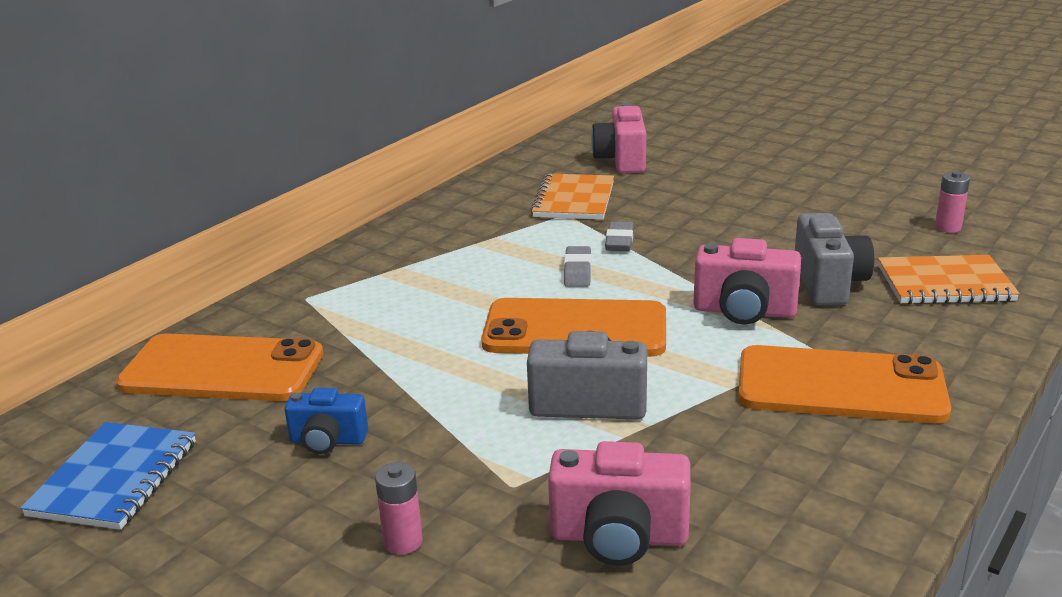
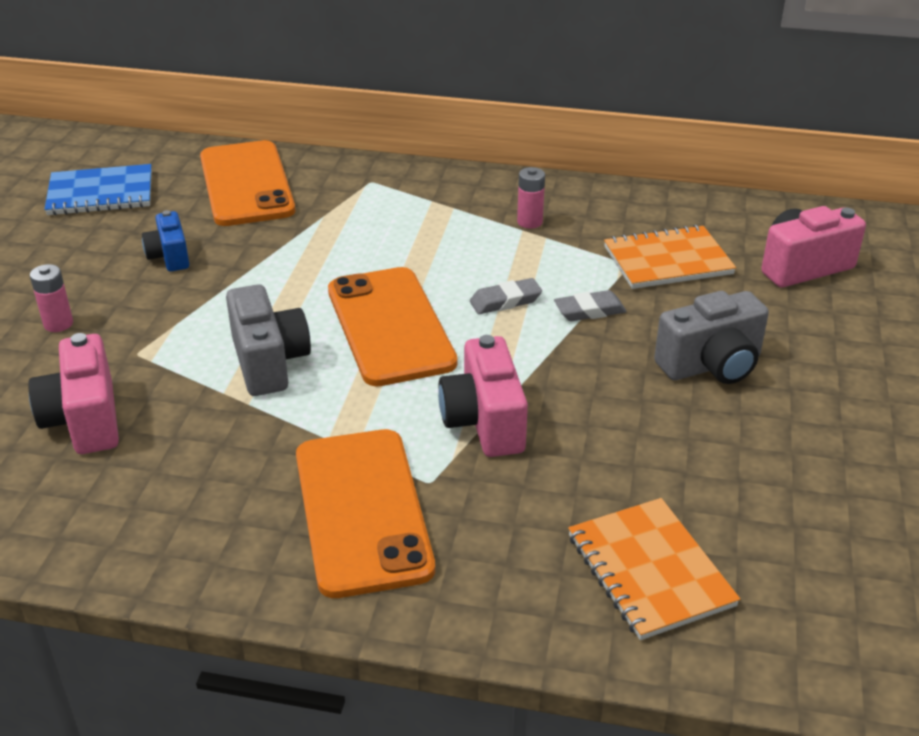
camera: 65 degrees right, 10 degrees up
(828, 283) = (587, 473): grey camera -> grey camera (711, 365)
(948, 227) = (826, 560): pink battery -> pink battery (529, 222)

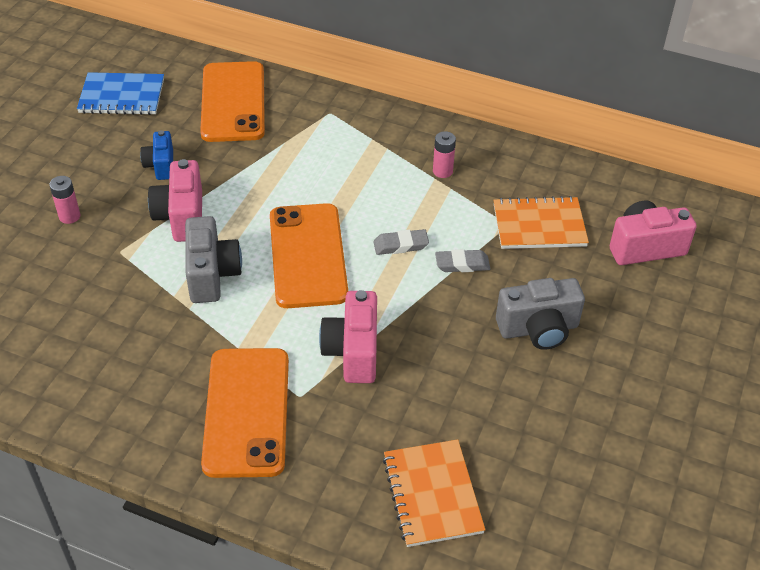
camera: 10 degrees right, 10 degrees up
(84, 420) = (73, 304): pink camera -> pink camera (181, 216)

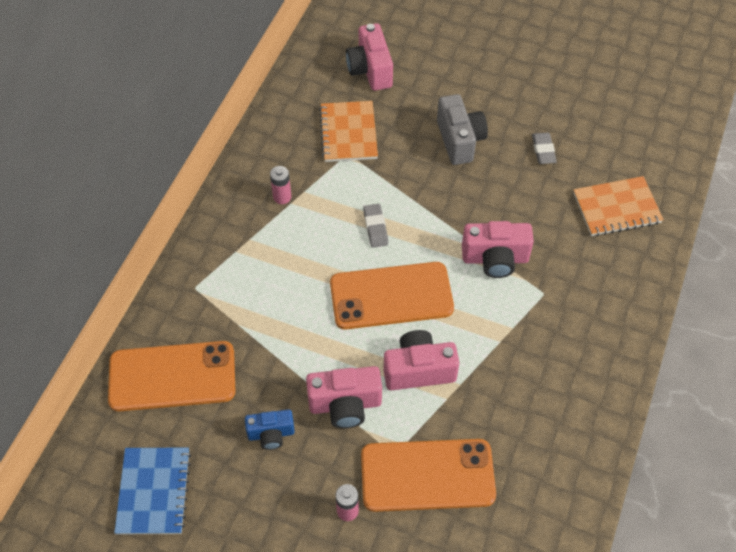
camera: 90 degrees left, 10 degrees up
(212, 274) = (418, 370): grey camera -> pink camera
(247, 412) = (564, 329): orange phone -> orange phone (427, 475)
(462, 264) = (395, 185): grey eraser -> grey eraser (543, 150)

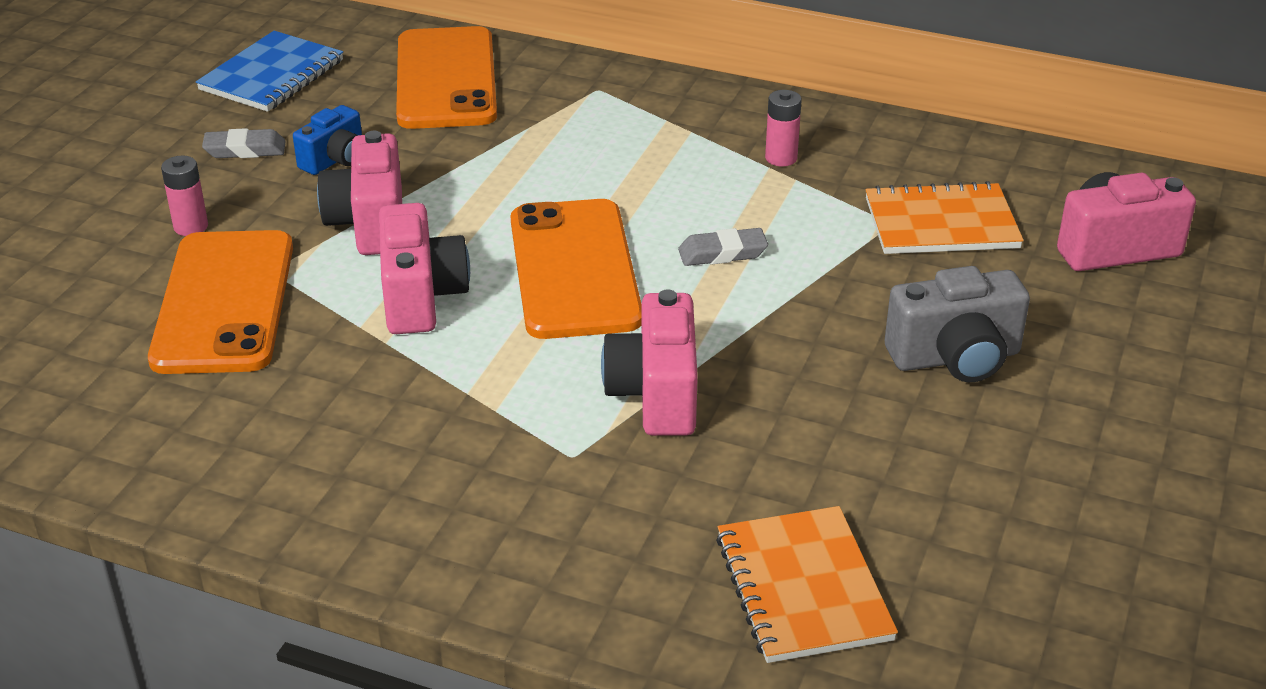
camera: 90 degrees right, 20 degrees down
(154, 491) = (272, 75): blue notebook -> blue notebook turned 60 degrees counterclockwise
(271, 434) = (335, 159): blue camera -> blue camera turned 135 degrees counterclockwise
(543, 150) = (954, 478): grey eraser -> grey eraser (245, 150)

